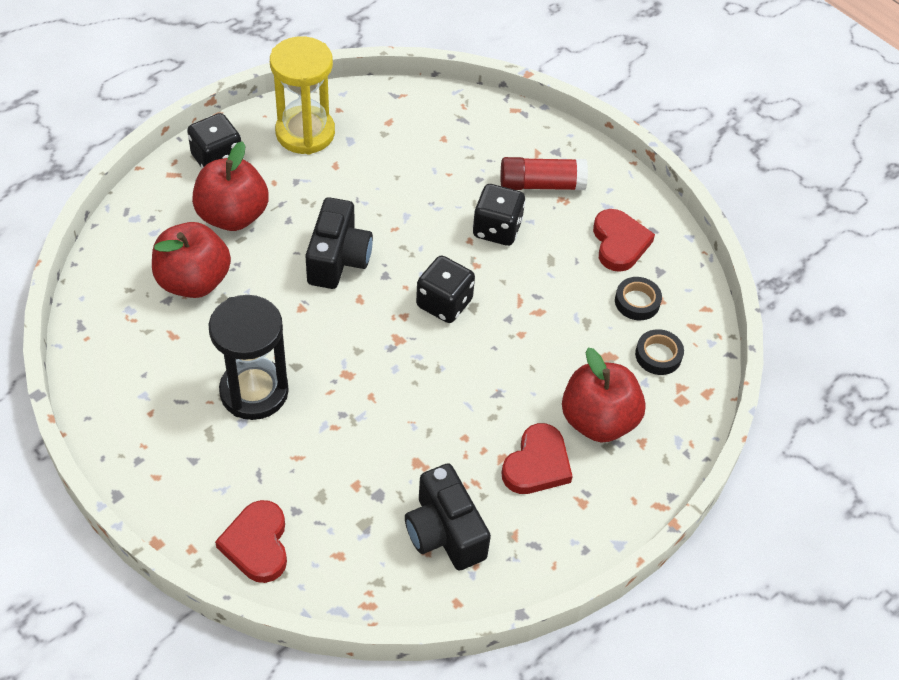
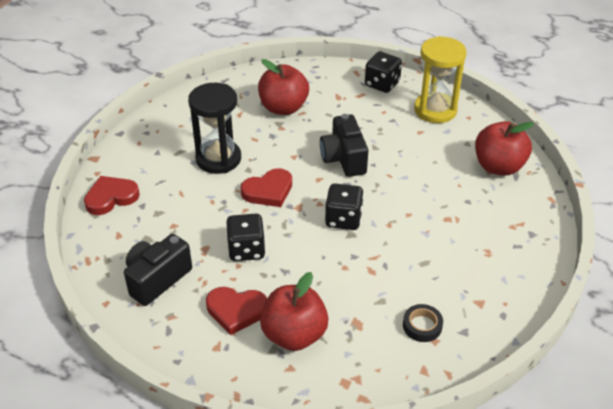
camera: 70 degrees right, 10 degrees down
(232, 215) = (344, 105): red apple -> red apple (498, 166)
(338, 259) = (344, 159): black camera -> black camera turned 90 degrees clockwise
(497, 229) = (429, 225): black dice -> black dice (246, 250)
(541, 184) = (492, 235): red glue stick -> none
(619, 243) = (472, 298): red heart -> red heart (268, 191)
(658, 355) = (379, 354): black tape -> none

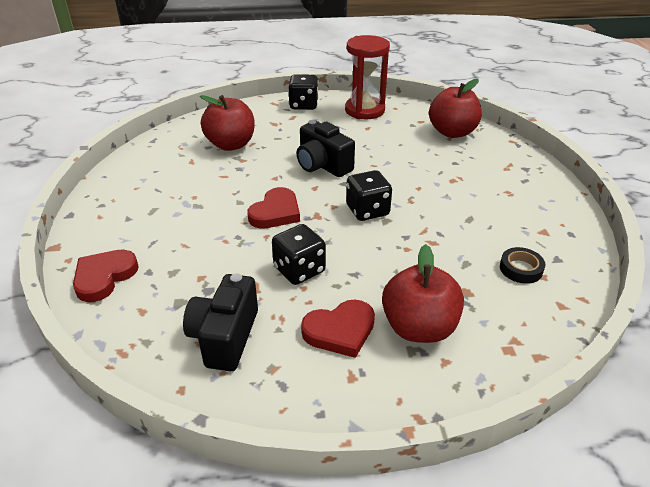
camera: 30 degrees left, 5 degrees down
(218, 159) = (201, 203): black hourglass -> none
(435, 110) = (364, 110): yellow hourglass -> red hourglass

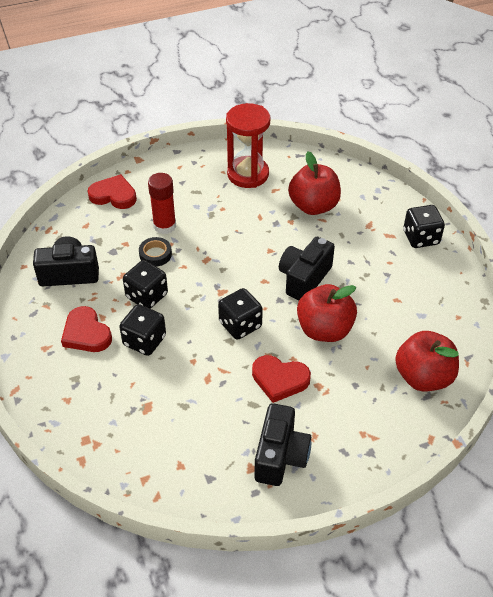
camera: 75 degrees right, 10 degrees up
(192, 241) = (164, 226): none -> red glue stick
(276, 212) = (217, 264): red heart -> red heart (279, 380)
(364, 110) = (436, 290): red hourglass -> red hourglass (248, 174)
(368, 280) = (144, 341): none -> black dice
(419, 327) = (98, 380): red apple -> red apple (324, 329)
(520, 269) = (186, 447): black tape -> black tape (155, 254)
(530, 213) = (280, 456): none -> black camera

